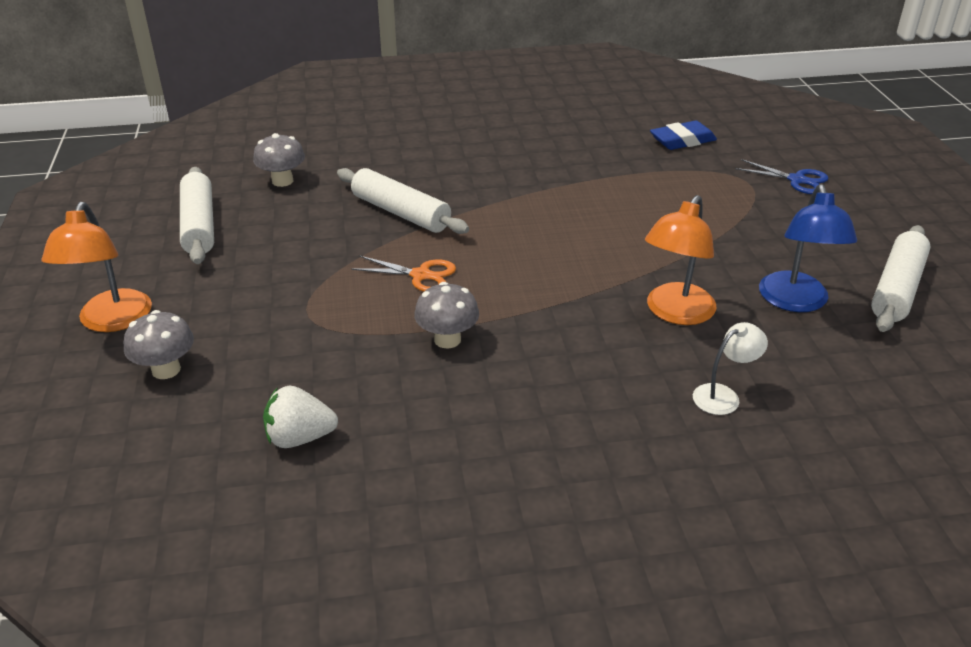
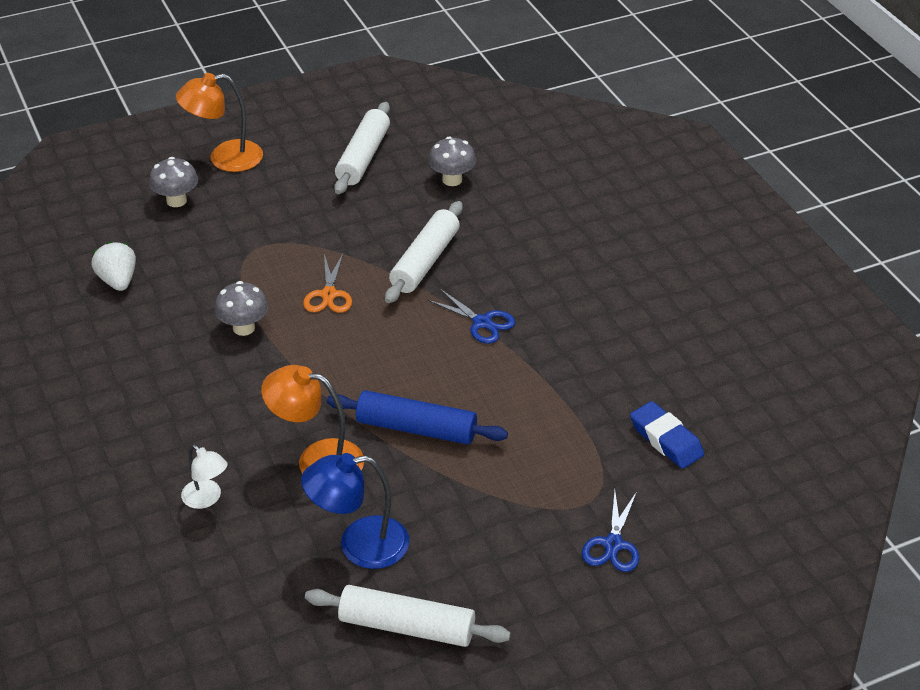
camera: 75 degrees right, 5 degrees up
(199, 225) = (363, 157): white rolling pin -> white rolling pin turned 45 degrees counterclockwise
(507, 196) = (482, 322): none -> blue scissors
(642, 250) = (416, 428): none -> blue rolling pin

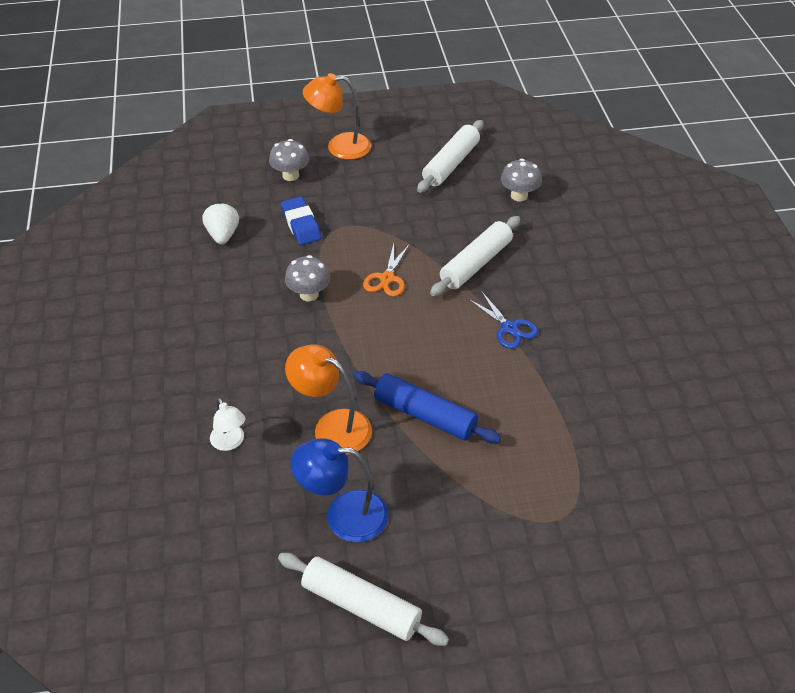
camera: 15 degrees right, 5 degrees up
(613, 544) = (569, 567): blue scissors -> none
(666, 439) = (645, 473): blue eraser -> blue eraser (301, 224)

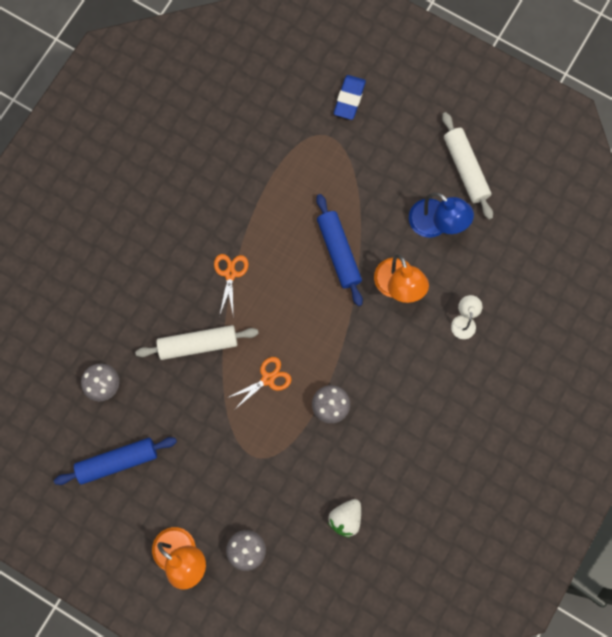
camera: 140 degrees left, 30 degrees up
(301, 224) = (282, 483): blue eraser -> blue eraser (349, 99)
(451, 164) = (117, 461): white rolling pin -> blue rolling pin
(509, 328) = (230, 274): blue scissors -> orange scissors

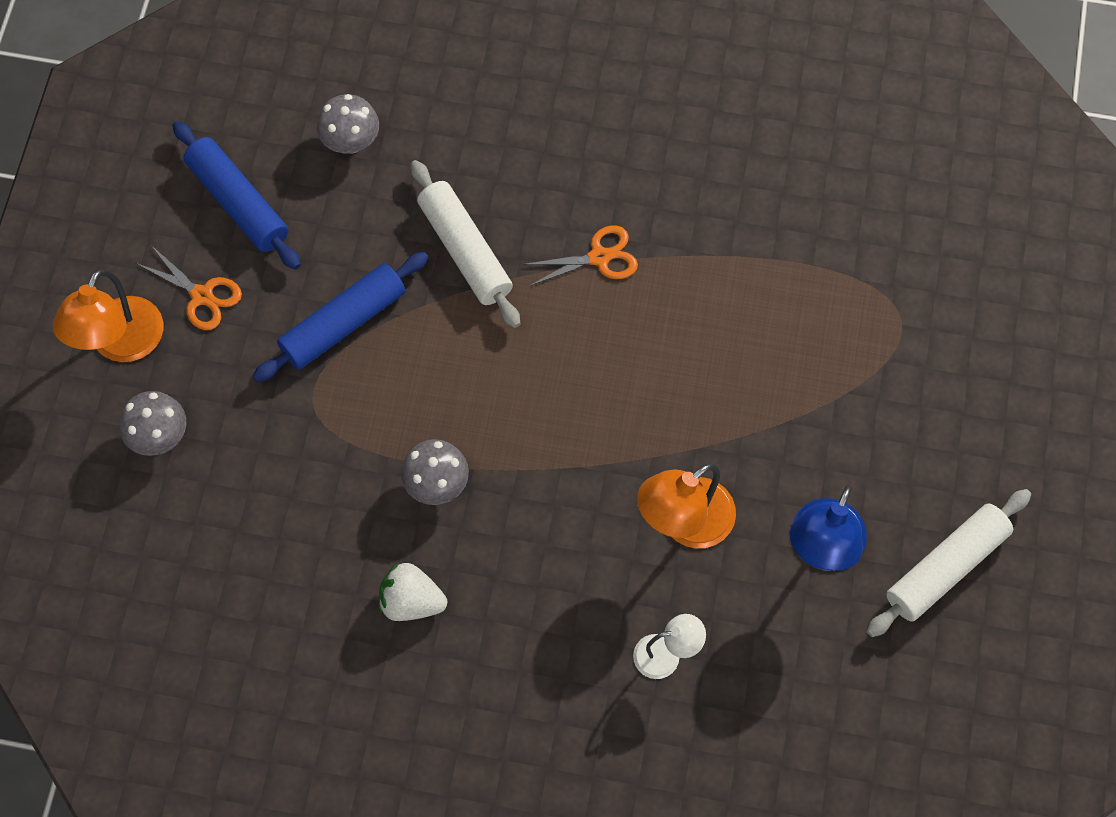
camera: 70 degrees right, 10 degrees down
(268, 379) = (447, 373): orange scissors -> orange scissors (202, 296)
(338, 252) = (705, 409): blue rolling pin -> blue rolling pin (343, 323)
(345, 518) = (257, 571): white strawberry -> white strawberry (411, 601)
(349, 99) = (983, 335): blue eraser -> none

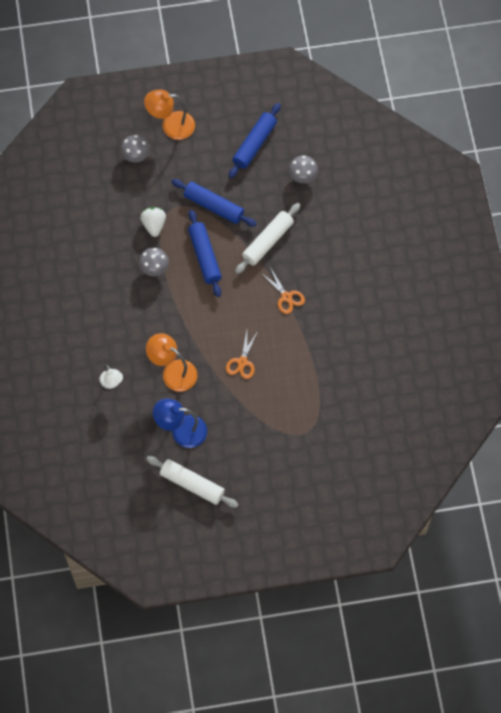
camera: 70 degrees right, 0 degrees up
(202, 296) = (205, 147): orange scissors -> orange scissors (242, 362)
(411, 601) = (99, 277): white strawberry -> white strawberry (154, 225)
(449, 378) = (204, 256): none -> blue rolling pin

